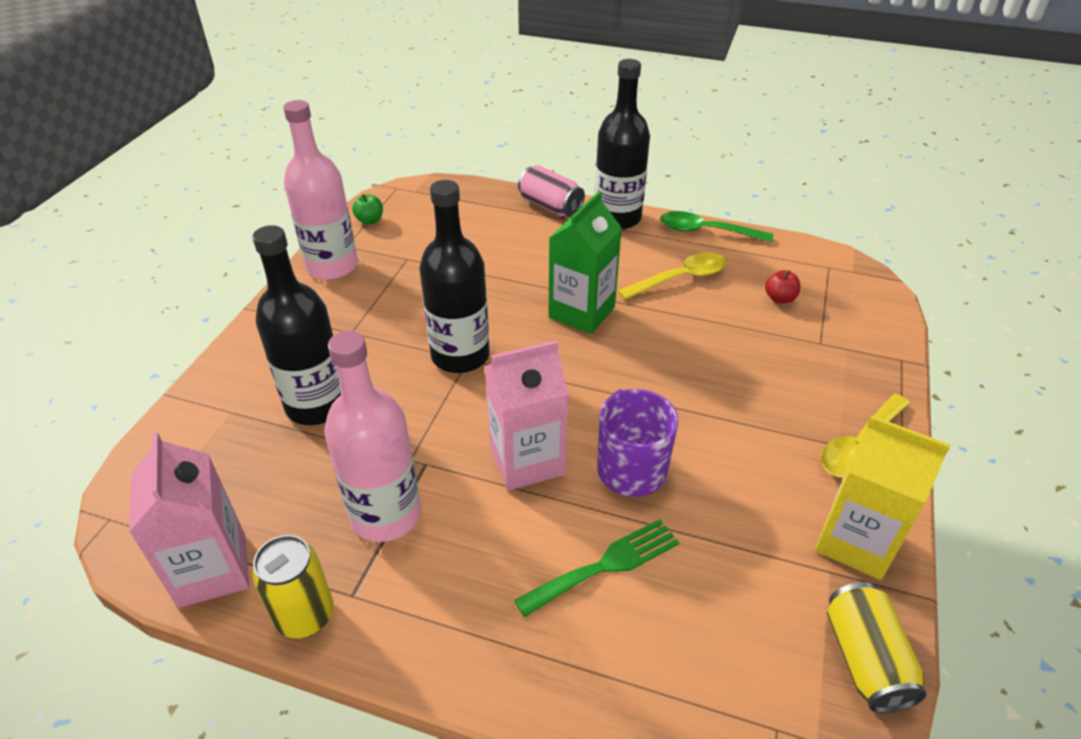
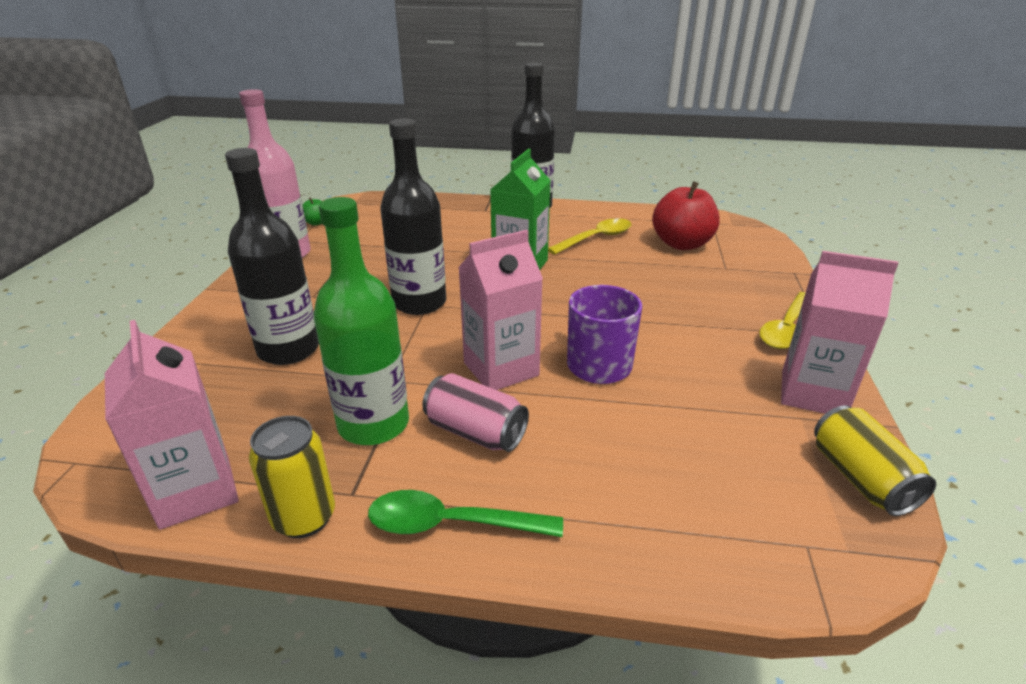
camera: 10 degrees left, 10 degrees down
(385, 515) = (373, 424): pink bottle -> green bottle
(550, 206) = (473, 204): pink can -> pink can (475, 432)
(605, 565) = (598, 438): green fork -> none
(706, 231) = (607, 209): green spoon -> green spoon (451, 524)
(779, 298) = (681, 244): red apple -> red apple, size x2.21
(855, 541) = (812, 393): yellow carton -> pink carton

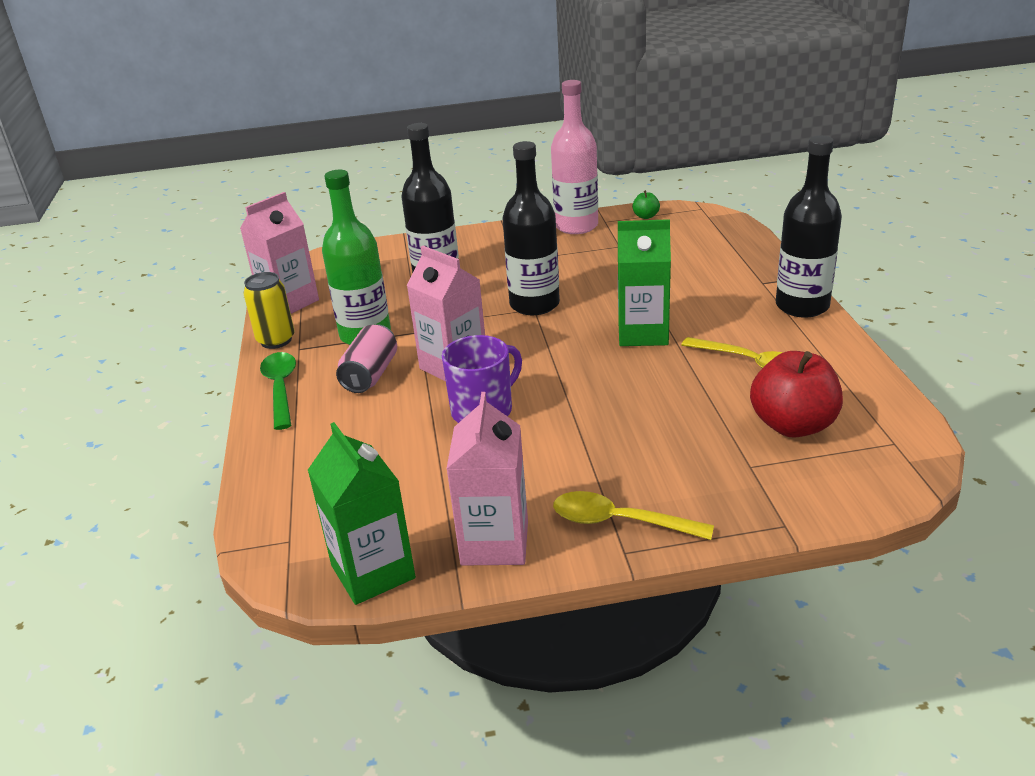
camera: 75 degrees right, 0 degrees up
(860, 478) = (373, 572): yellow can -> green carton

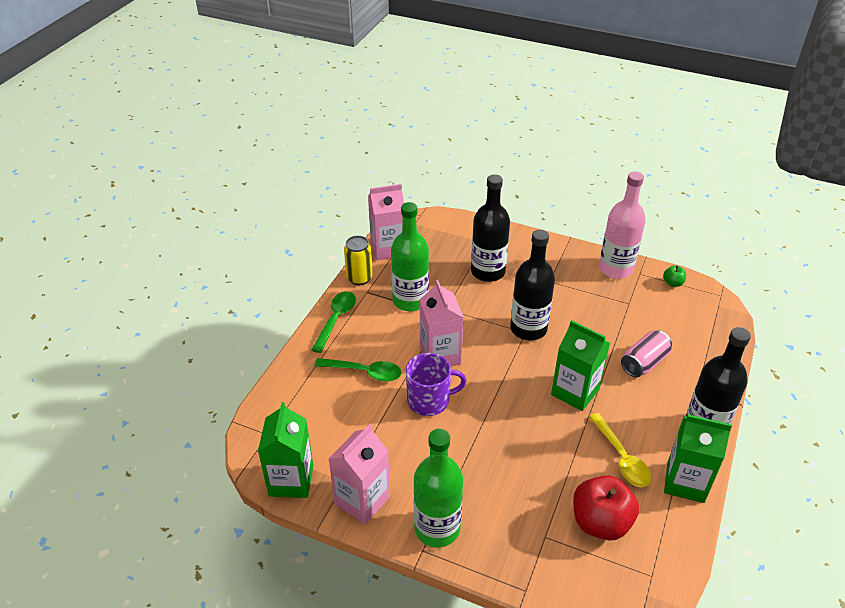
camera: 30 degrees right, 10 degrees up
(370, 375) = (390, 336): pink can -> pink can (644, 363)
(371, 420) = (365, 372): none -> green spoon
(619, 522) = (437, 528): yellow spoon -> green bottle
(835, 354) = (685, 482): none -> green carton

